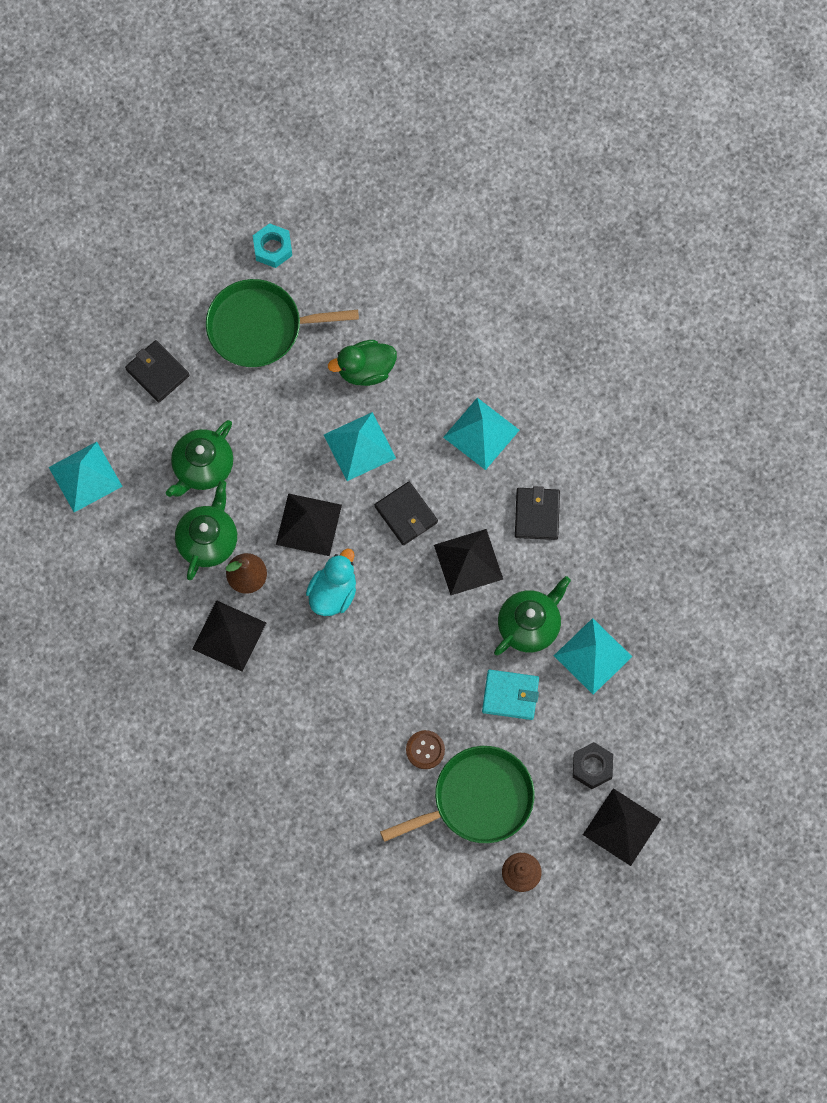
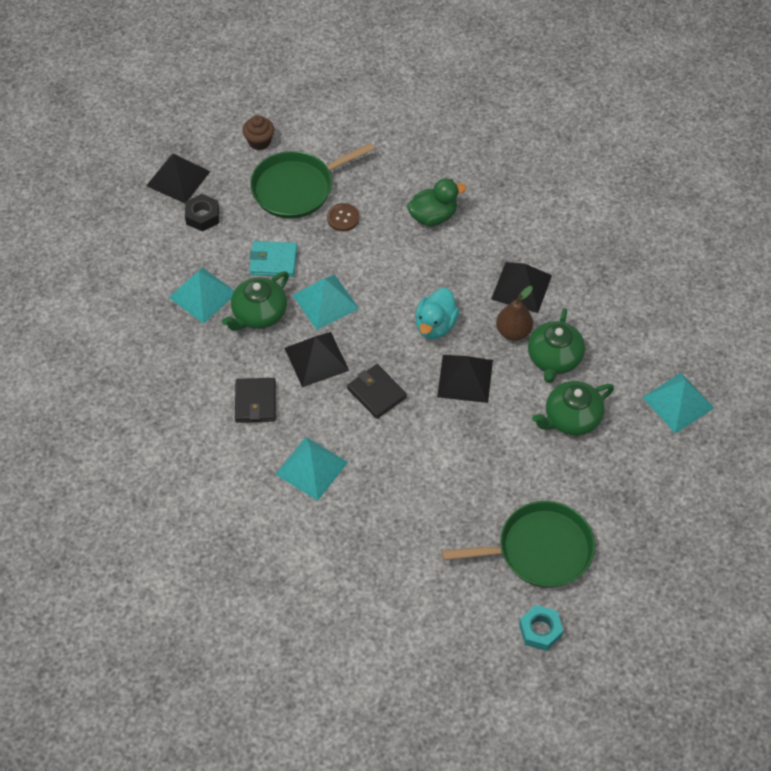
camera: 175 degrees right, 15 degrees down
(157, 372) = (632, 499): black wallet -> none
(202, 467) = (571, 418): green teapot -> green teapot turned 150 degrees counterclockwise
(359, 446) = (427, 448): turquoise pyramid -> turquoise pyramid (325, 301)
(365, 370) = (429, 517): green duck -> green duck (433, 216)

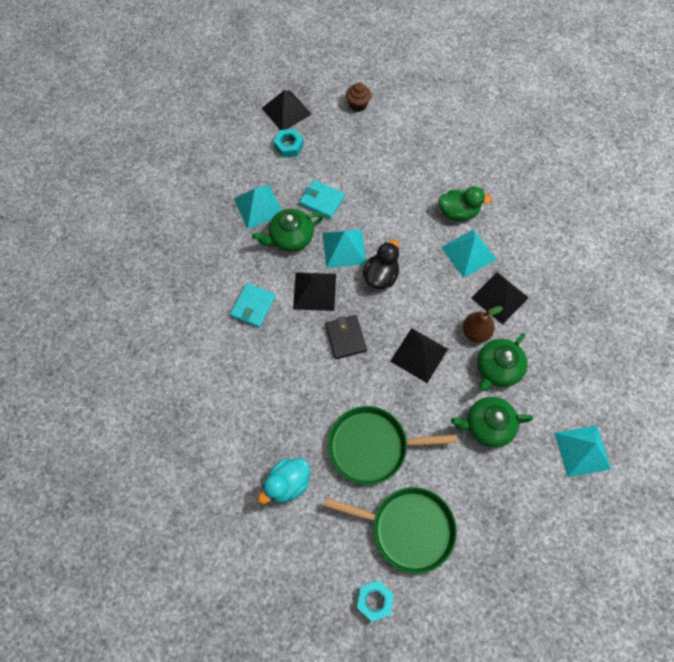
camera: 25 degrees right, 10 degrees up
(202, 216) = (289, 146): black nut -> turquoise nut
(255, 402) = (253, 306): black wallet -> turquoise wallet
(297, 188) = (367, 150): green pan -> green pan (372, 446)
(311, 468) = (267, 378): turquoise pyramid -> turquoise pyramid (468, 253)
(343, 218) = (389, 187): brown button -> none
(382, 314) = (381, 276): none -> black duck
(435, 325) = (417, 301): turquoise duck -> turquoise duck (287, 483)

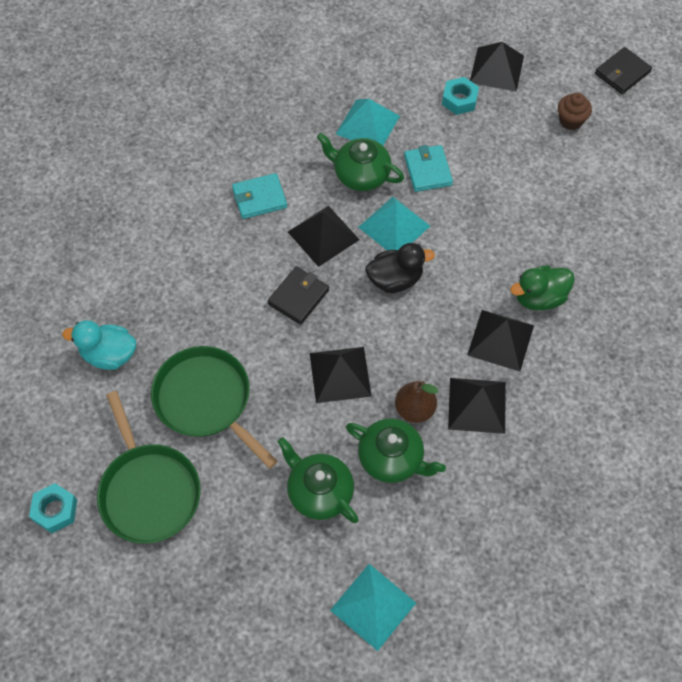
camera: 50 degrees right, 5 degrees down
(350, 56) = (622, 73): none -> black wallet
(458, 212) = (539, 297): green duck -> green duck turned 105 degrees clockwise
(468, 253) = (500, 340): turquoise pyramid -> black pyramid
(497, 369) = (392, 458): green teapot -> green teapot turned 150 degrees counterclockwise

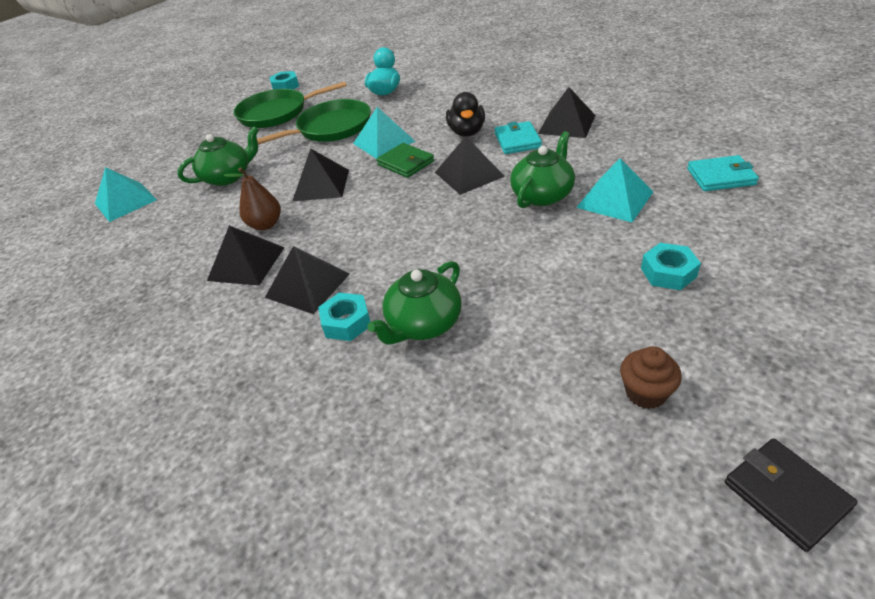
camera: 105 degrees right, 20 degrees down
(298, 297) = (405, 163): black wallet -> green wallet
(392, 458) = (230, 211): green teapot -> green teapot (423, 324)
(394, 226) = (472, 216): turquoise pyramid -> turquoise pyramid (383, 142)
(395, 279) = (406, 216): black duck -> black duck (467, 132)
(428, 170) = (547, 241): turquoise wallet -> turquoise wallet (720, 177)
(497, 69) = (741, 314): black pyramid -> black pyramid (567, 124)
(539, 297) = (346, 322): green duck -> turquoise nut

